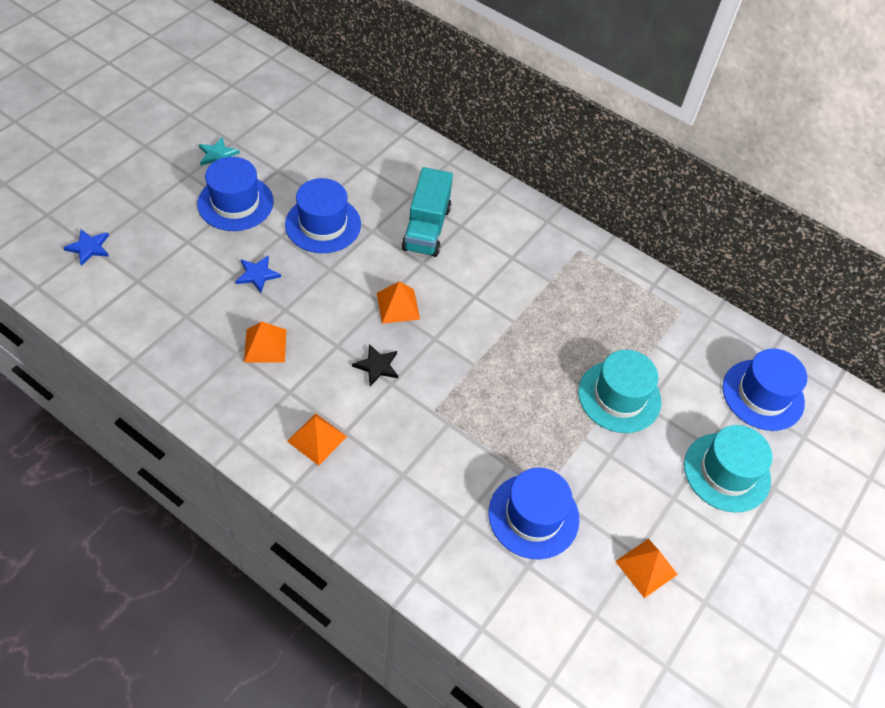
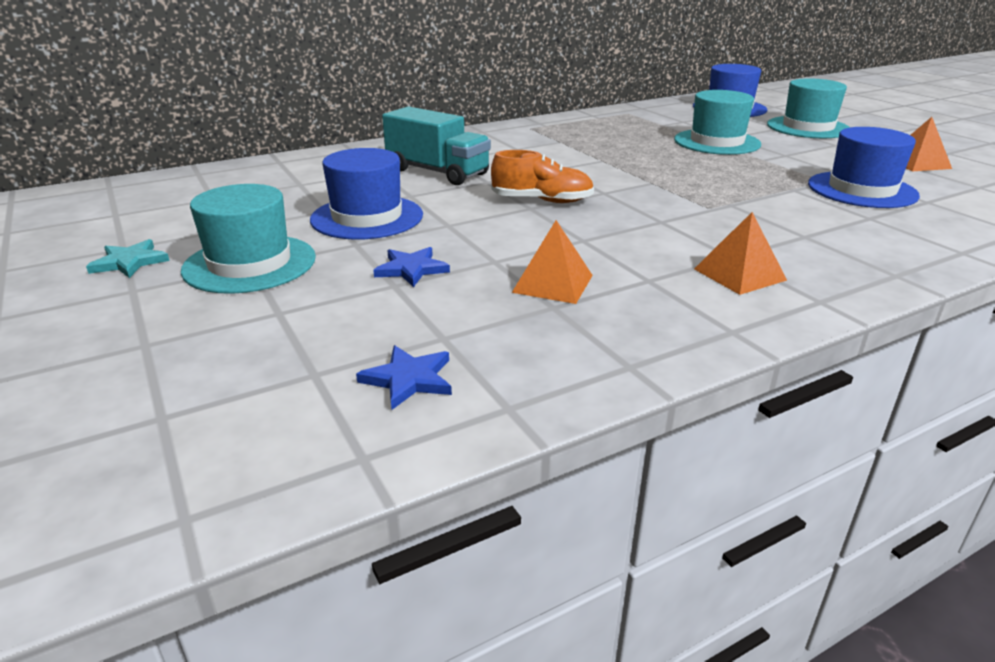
camera: 60 degrees left, 25 degrees down
(89, 248) = (160, 420): blue star -> blue star (408, 379)
(235, 203) = (250, 264): blue hat -> turquoise hat
(377, 366) = (630, 224): black star -> none
(398, 306) = (542, 201): orange pyramid -> orange shoe

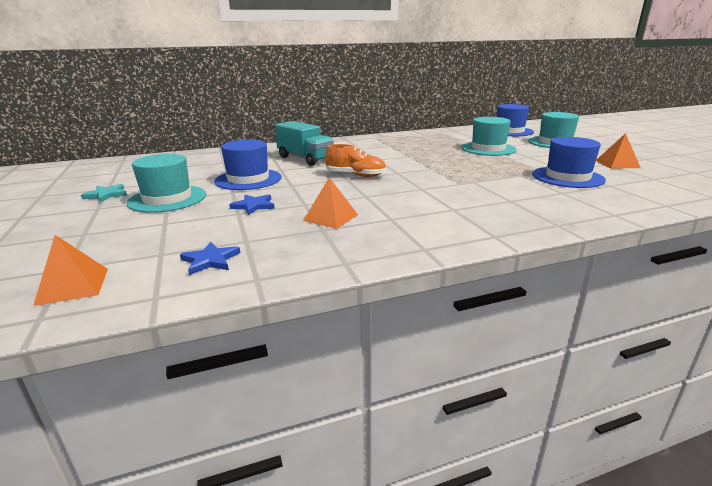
camera: 10 degrees right, 5 degrees down
(739, 274) = (451, 219): orange pyramid -> orange pyramid (73, 286)

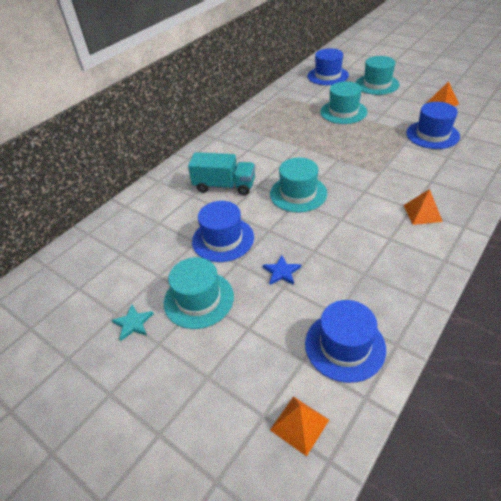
camera: 30 degrees left, 20 degrees up
(210, 260) = (345, 346): blue star -> blue hat
(330, 217) = (352, 257): orange pyramid -> orange pyramid (422, 213)
(356, 175) = (298, 193): orange shoe -> turquoise hat

